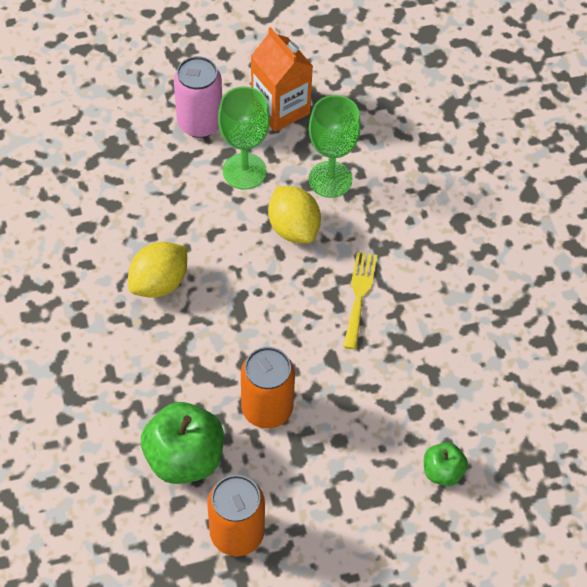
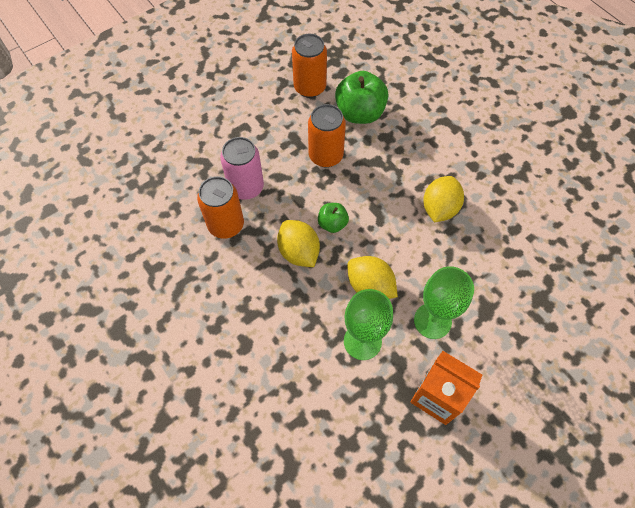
camera: 160 degrees right, 5 degrees up
(200, 123) = (493, 352): pink can -> pink can (246, 187)
(359, 295) = (299, 252): yellow fork -> yellow lemon
(438, 362) = (226, 225): none -> orange can
(442, 471) = (202, 158): green apple -> green apple (332, 224)

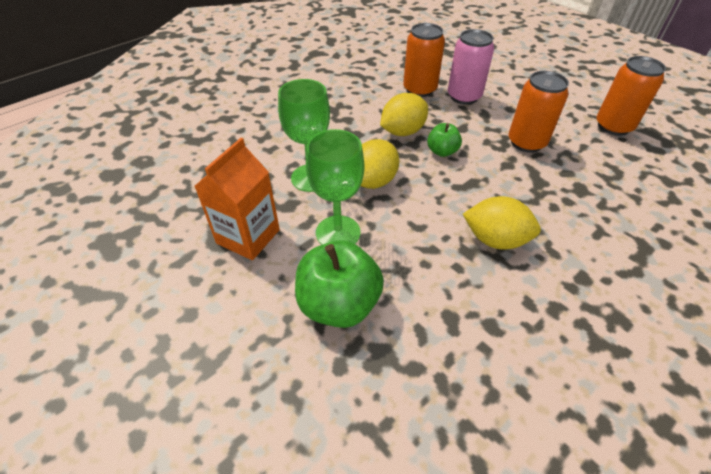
camera: 85 degrees right, 15 degrees down
(360, 113) = (603, 165): green apple -> green apple (339, 304)

